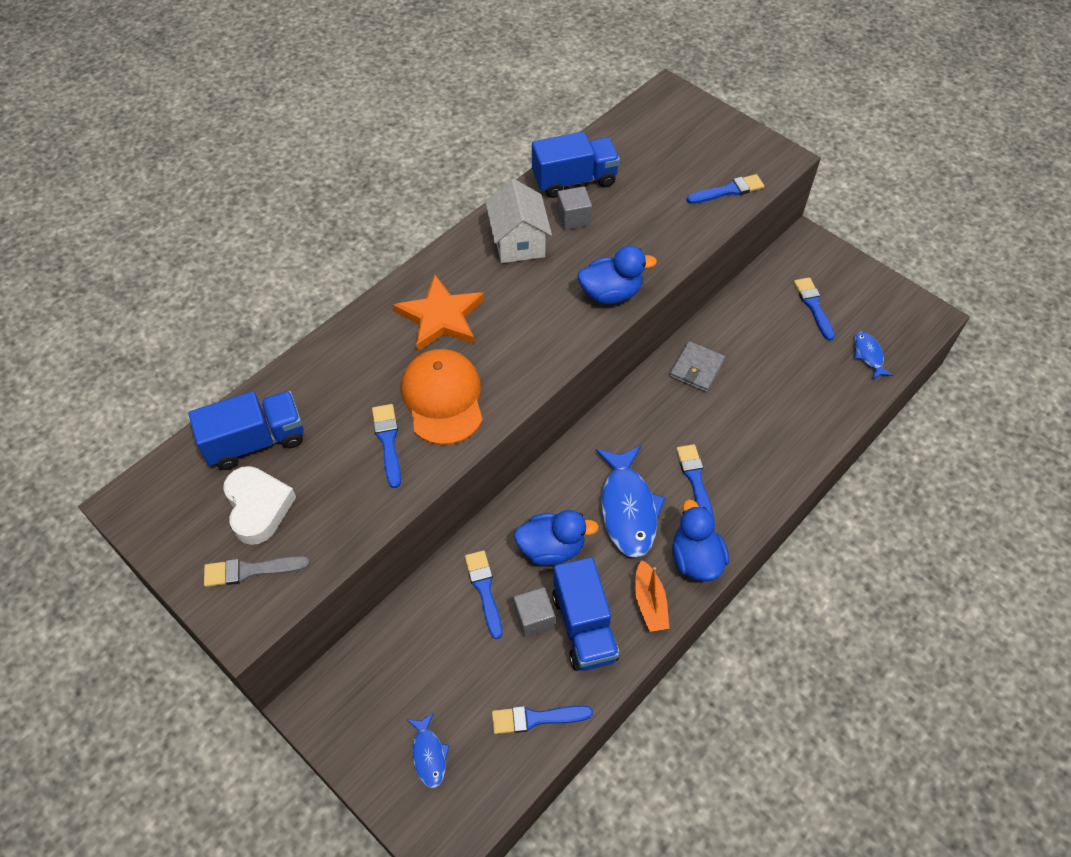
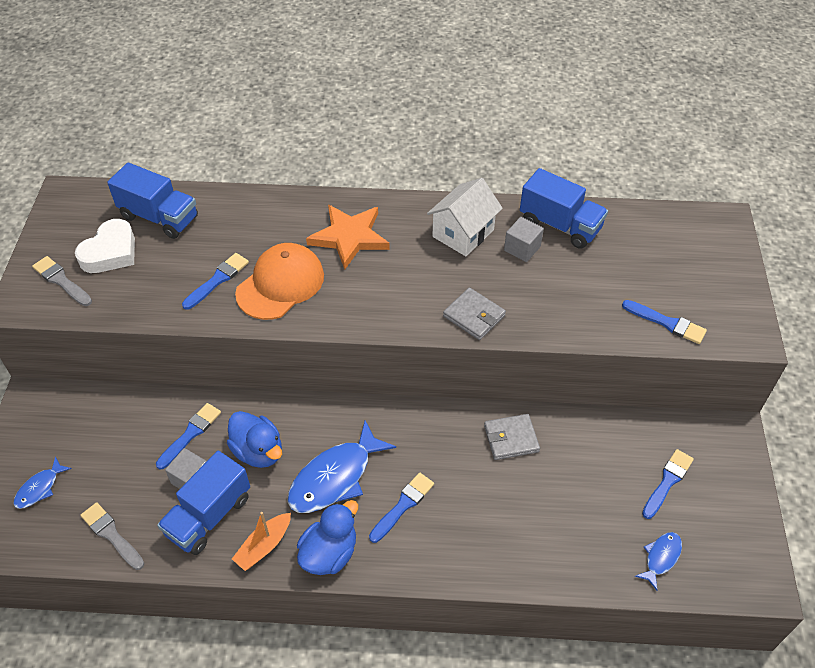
camera: 50 degrees right, 5 degrees down
(536, 718) = (111, 535): blue brush -> grey brush
(611, 293) = (474, 316): blue duck -> grey wallet

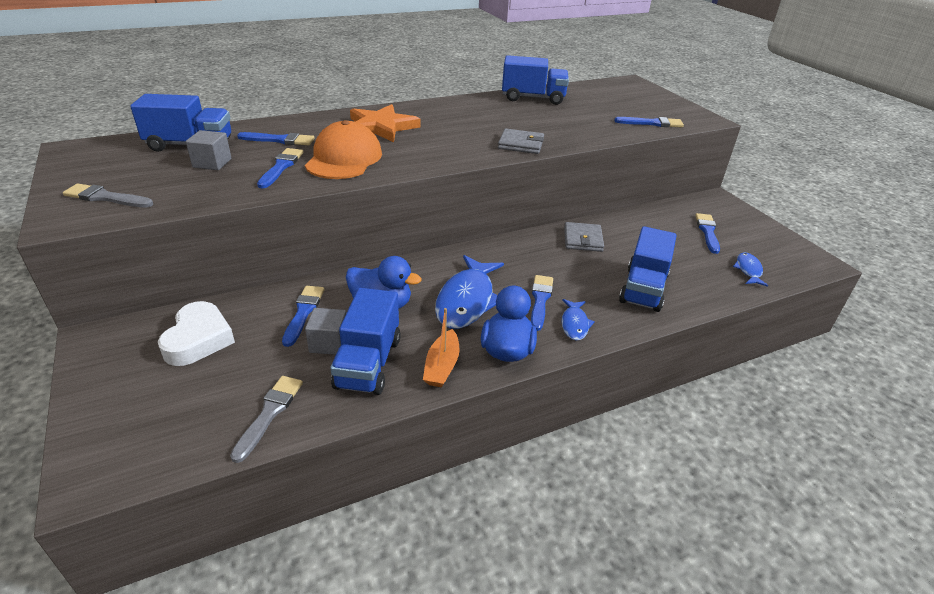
camera: 30 degrees left, 15 degrees down
(39, 488) = (151, 405): blue fish -> blue fish (574, 324)
(110, 252) = (152, 172): white heart -> white heart (198, 339)
(111, 535) = (269, 414): grey brush -> grey brush turned 90 degrees clockwise
(240, 232) = (279, 140): none -> blue brush
(463, 233) = (469, 111): white house -> none
(511, 439) = (583, 239): grey wallet -> grey wallet turned 45 degrees counterclockwise
(518, 534) = (643, 289): none -> blue truck
(522, 248) = (519, 111): grey cube -> grey cube (212, 163)

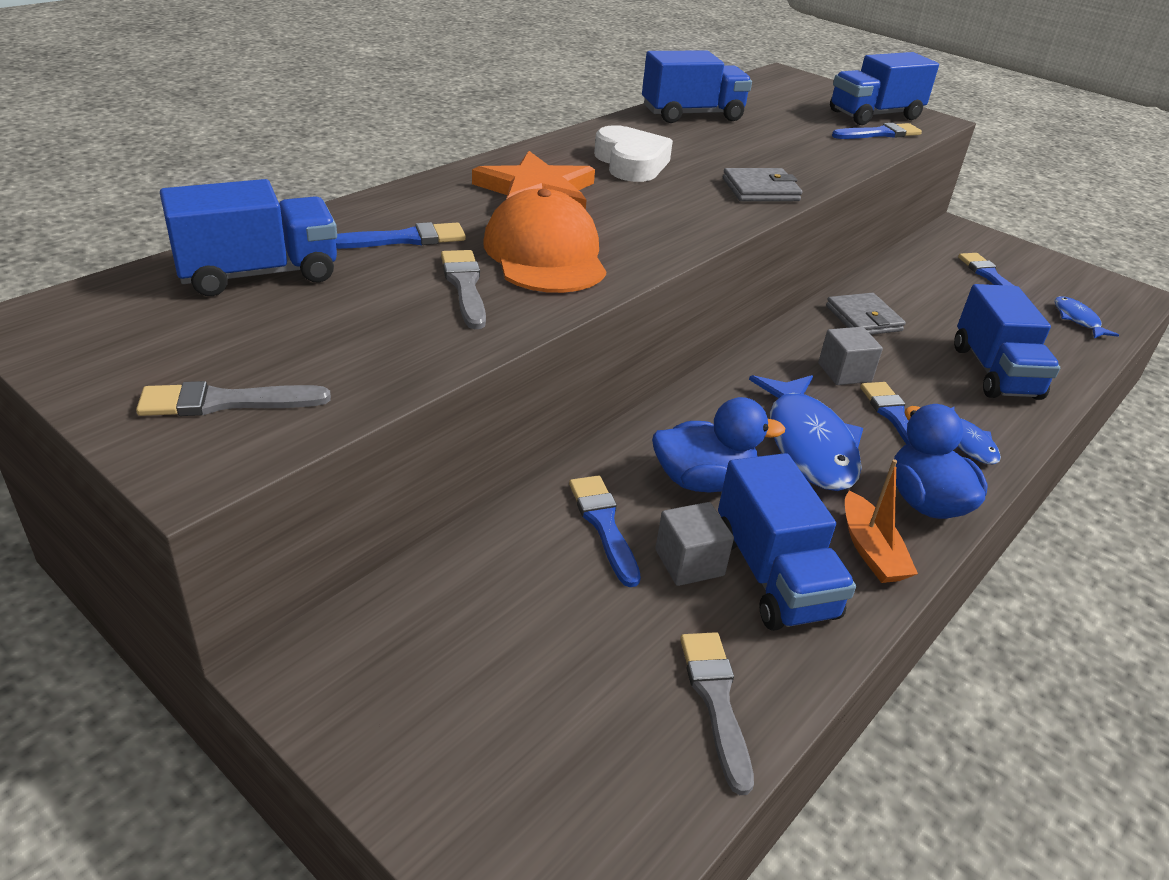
camera: 25 degrees left, 0 degrees up
(198, 339) = (485, 618): white heart -> white heart (631, 163)
(212, 163) = (340, 300): grey cube -> grey cube (844, 373)
(281, 167) = (465, 286): blue brush -> grey brush
(664, 112) = (874, 115): none -> blue truck

